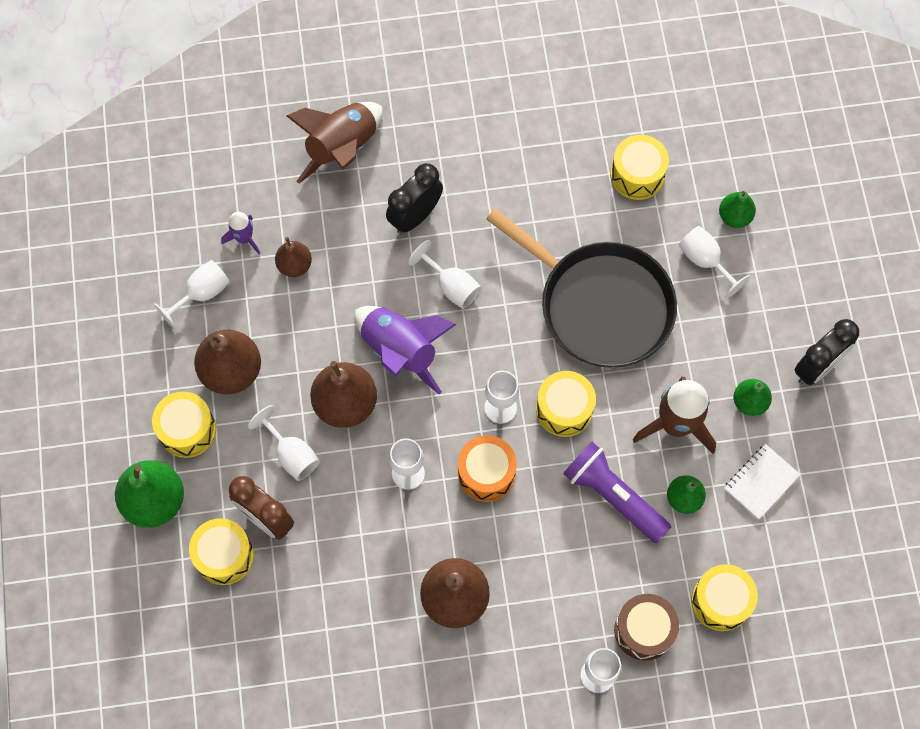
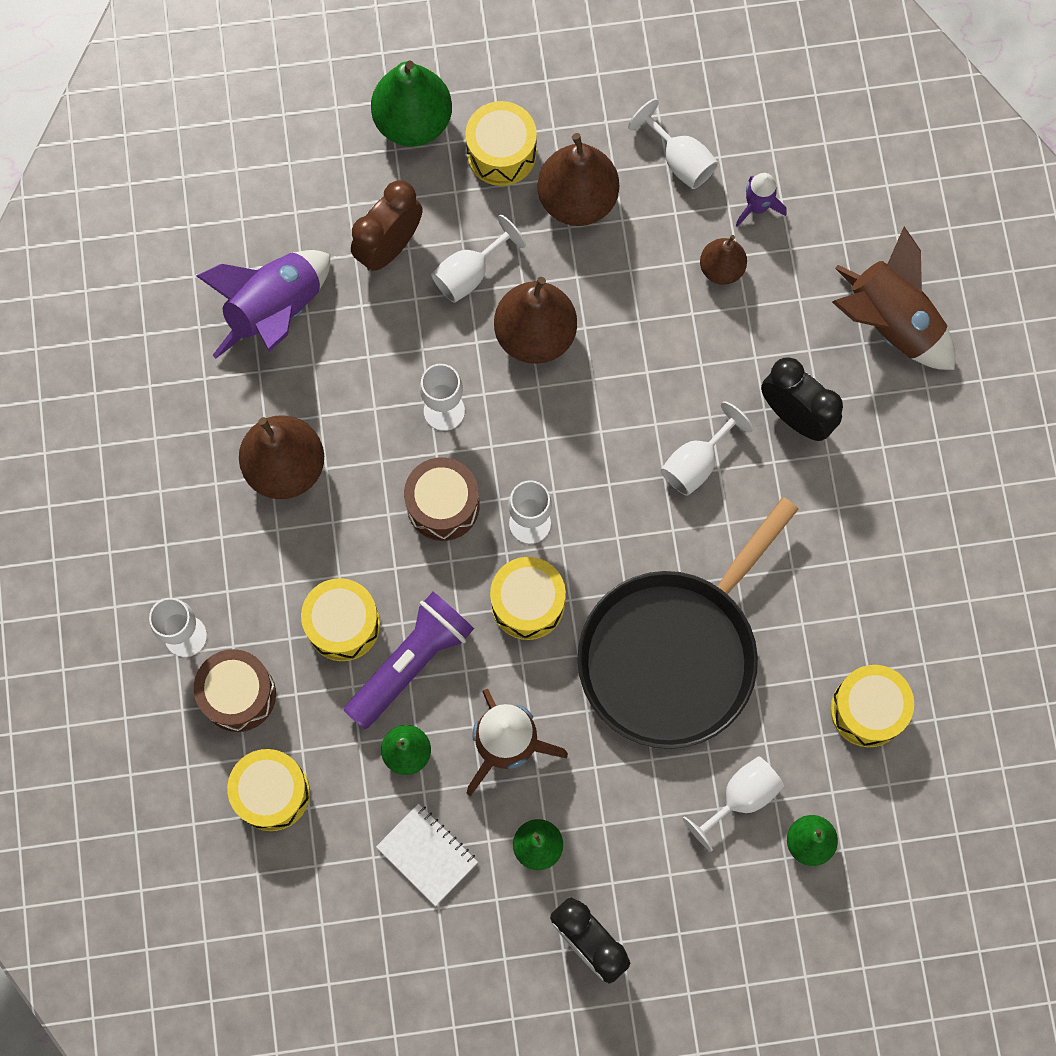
camera: 90 degrees right, 5 degrees up
(224, 555) = (345, 202): yellow drum -> yellow drum (343, 624)
(400, 351) = (606, 399): purple rocket -> purple rocket (276, 311)
(486, 473) = (443, 505): orange drum -> brown drum

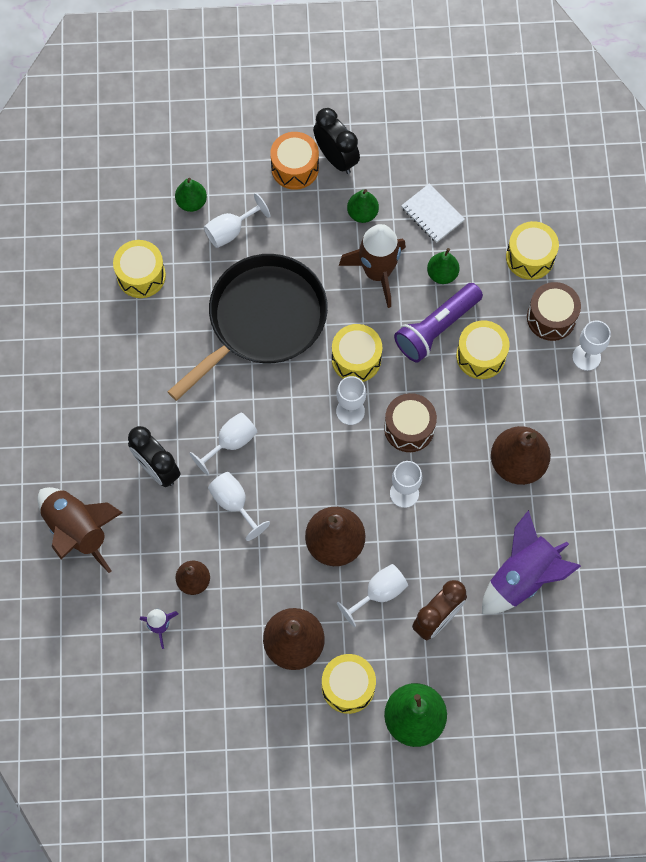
camera: 175 degrees left, 5 degrees down
(653, 918) = (295, 168): none -> orange drum
(680, 160) = (213, 669): white goblet -> white goblet (234, 503)

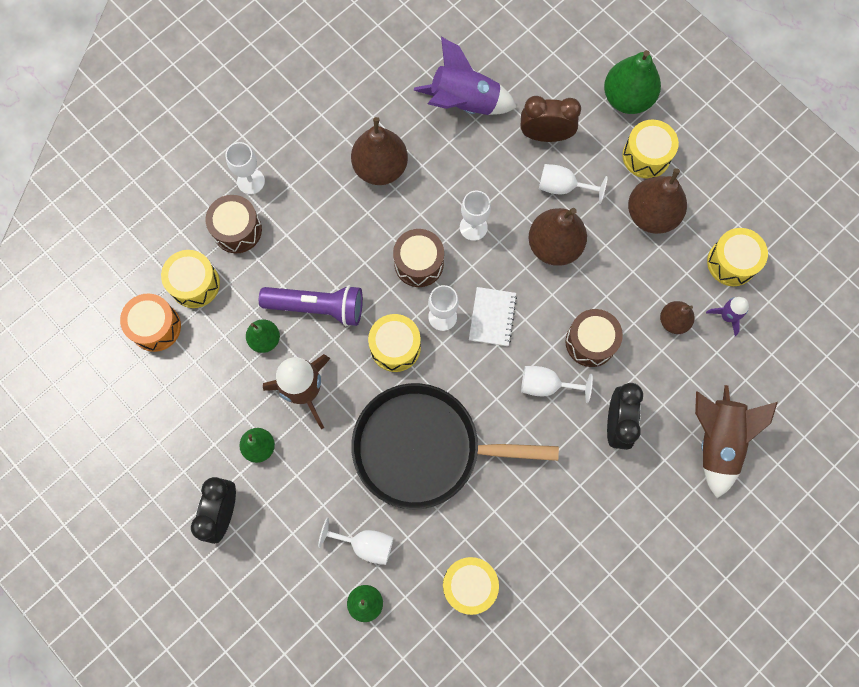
camera: 130 degrees left, 5 degrees up
(234, 503) = (590, 342): white goblet -> brown drum
(295, 168) = (260, 540): orange drum -> orange drum (155, 327)
(432, 214) = (215, 389): white notebook -> white notebook (492, 317)
(481, 356) = (313, 257): yellow drum -> yellow drum (731, 262)

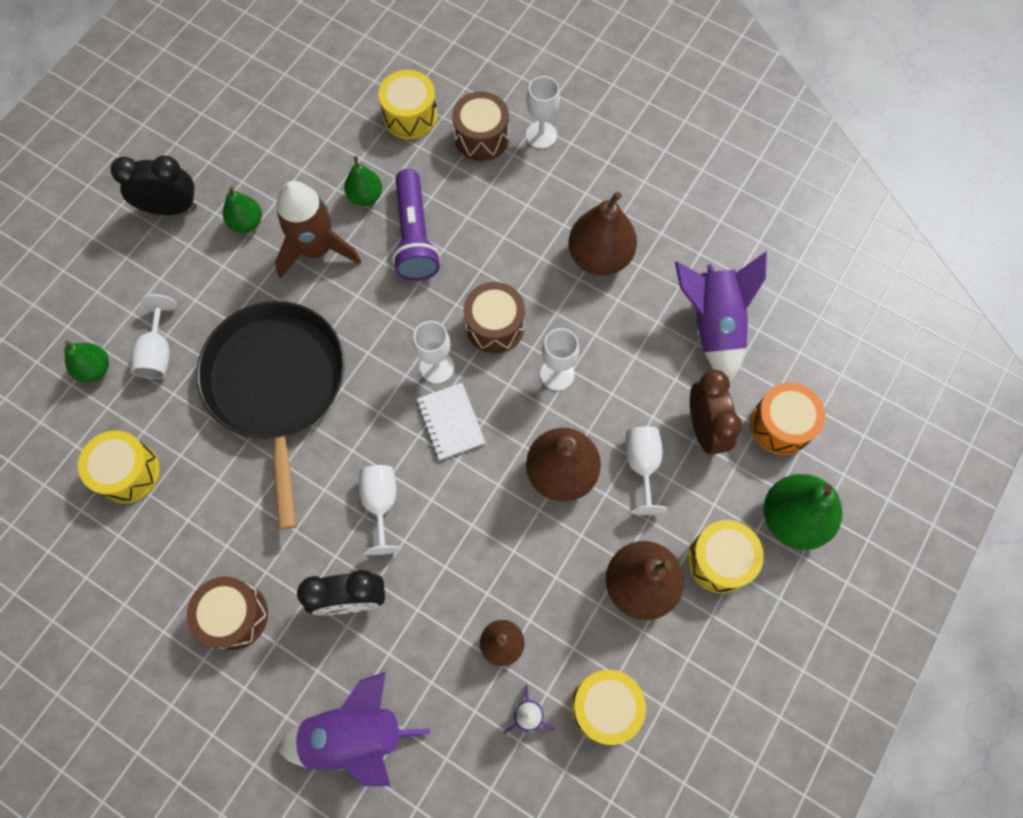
camera: 75 degrees right, 5 degrees down
(155, 327) = (355, 95): orange drum -> orange drum (780, 425)
(395, 347) = (388, 326): yellow drum -> none
(492, 317) = (450, 422): white notebook -> white notebook turned 75 degrees clockwise
(590, 342) = (448, 544): brown drum -> brown drum (234, 616)
(716, 441) = (355, 735): brown rocket -> purple rocket

